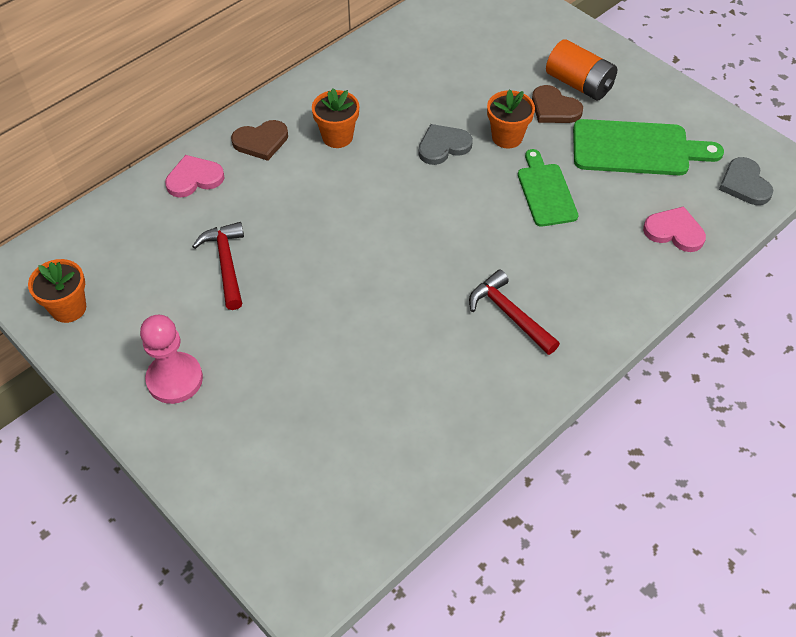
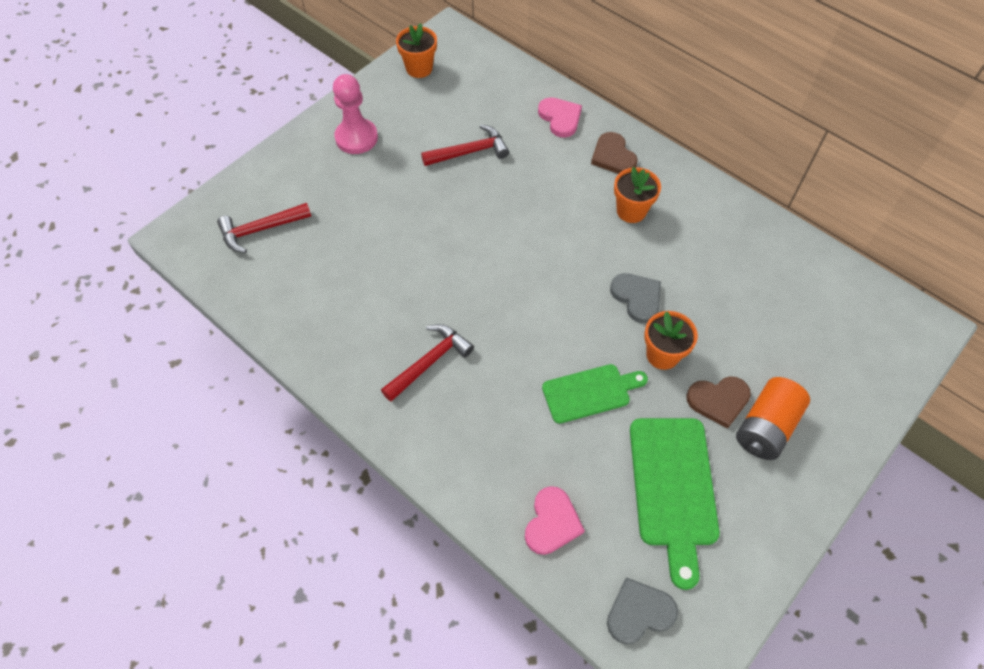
camera: 85 degrees right, 5 degrees up
(309, 486) = (261, 230): none -> red hammer
(554, 108) = (718, 401): brown heart -> brown heart turned 135 degrees counterclockwise

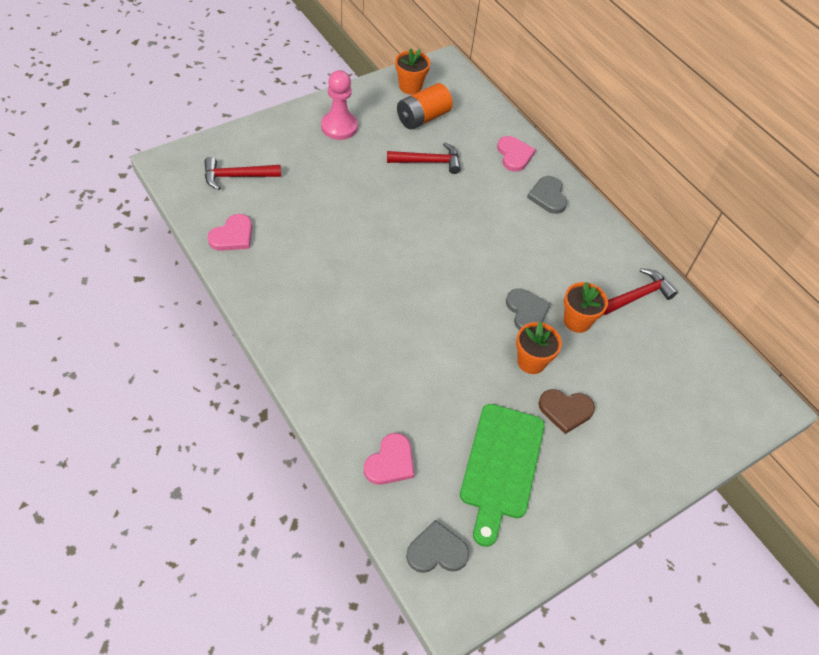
camera: 10 degrees right, 5 degrees down
(280, 303) = (232, 236): none -> pink heart
(429, 362) = (335, 313): red hammer -> red hammer (638, 296)
(590, 392) = (459, 373): green cutting board -> none
(613, 156) = (548, 196): brown heart -> grey heart
(631, 211) = (547, 243): orange flower pot -> orange flower pot (577, 321)
(765, 427) = (598, 442): orange battery -> orange battery (422, 118)

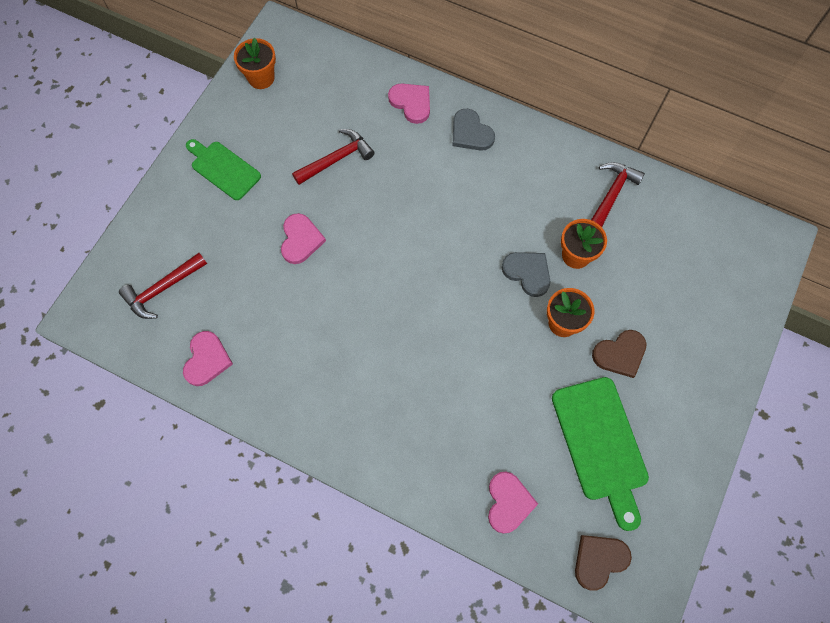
camera: 25 degrees left, 15 degrees up
(339, 127) = (223, 169): pink pawn -> green cutting board
(361, 198) = (300, 240): none -> pink heart
(422, 118) = (297, 109): orange battery -> none
(437, 551) = (599, 560): grey heart -> brown heart

